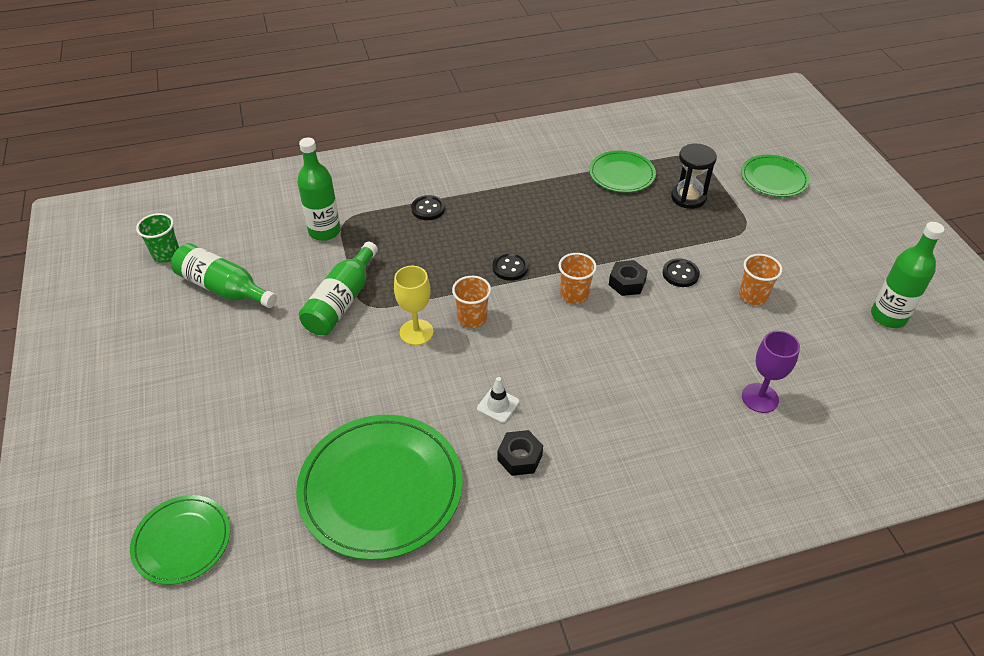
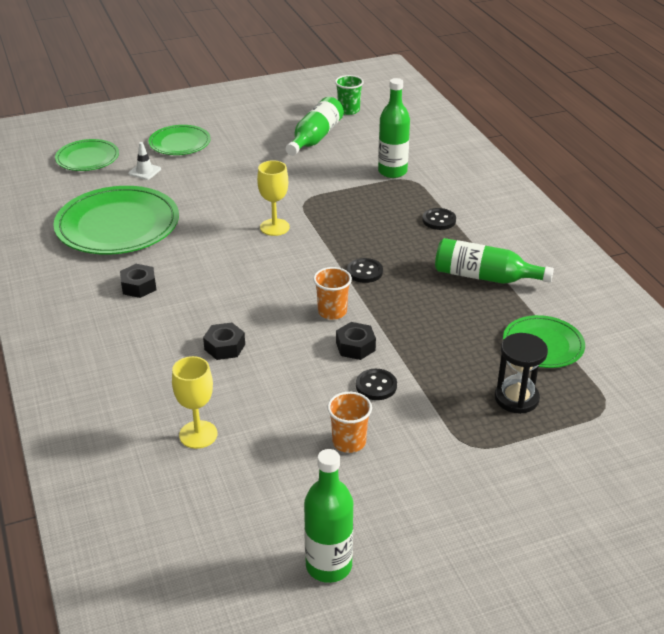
camera: 85 degrees right, 10 degrees down
(341, 301) = (307, 189): green bottle -> green bottle (484, 277)
(472, 318) = (294, 254): orange cup -> none
(498, 405) = (193, 273): white traffic cone -> white traffic cone (144, 171)
(630, 378) = (224, 347): none -> black nut
(760, 398) = (198, 434): purple goblet -> yellow goblet
(773, 178) = (587, 483): green plate -> green plate (180, 143)

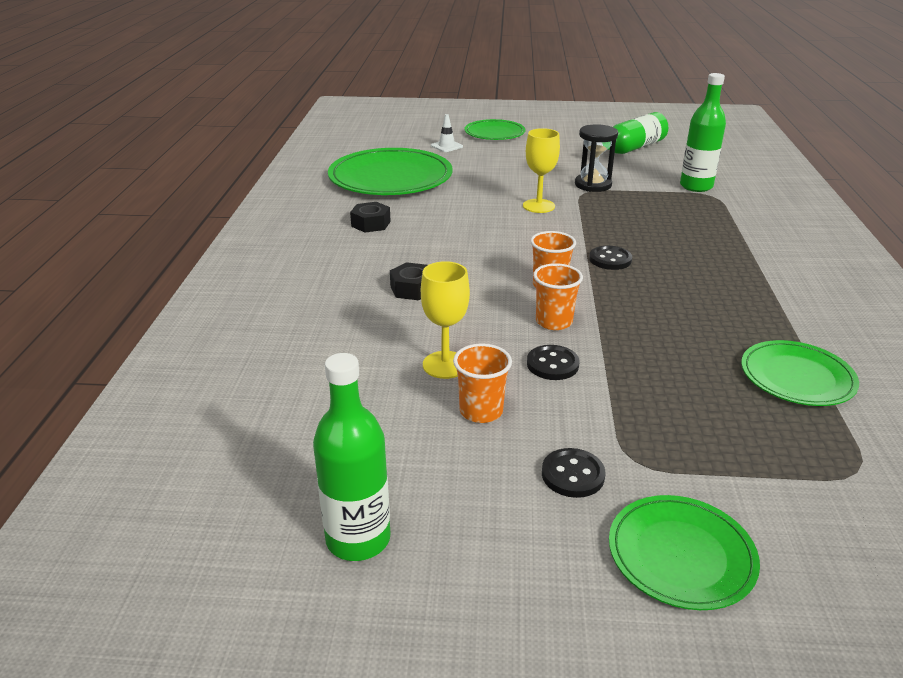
camera: 25 degrees right, 5 degrees down
(87, 158) = (404, 130): green plate -> green plate (681, 555)
(198, 434) = (322, 357): yellow goblet -> yellow goblet (445, 365)
(348, 110) = (678, 135): green cup -> none
(355, 346) = (554, 322): black nut -> orange cup
(439, 220) = (725, 234): black button -> black button (572, 475)
(484, 277) = (753, 293): green bottle -> none
(516, 398) = (728, 425): black hourglass -> black hourglass (593, 185)

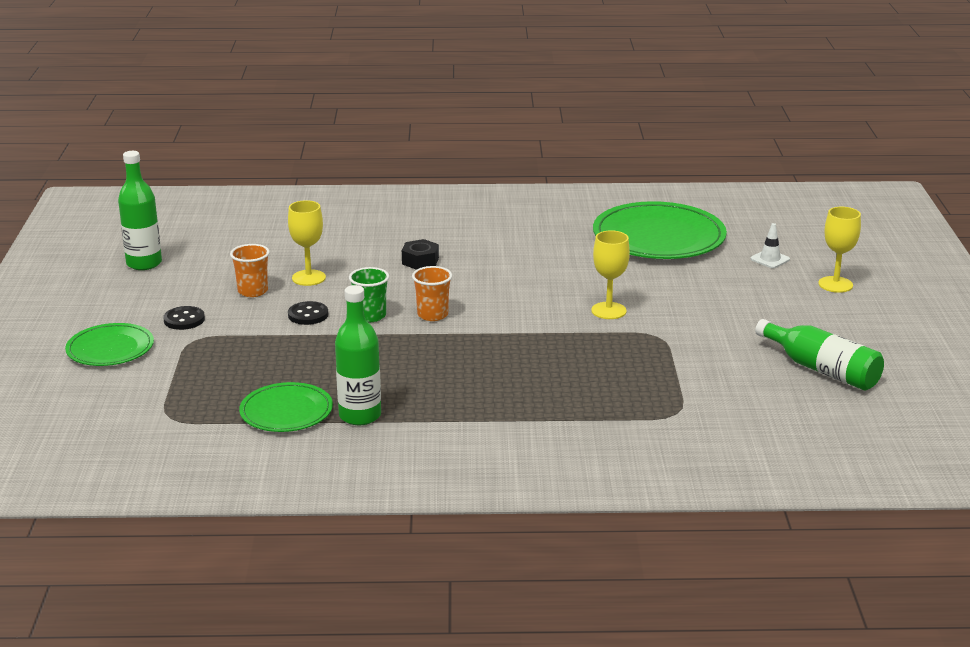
camera: 85 degrees right, 5 degrees down
(371, 224) = (542, 237): black nut -> none
(494, 133) = (835, 284): green plate -> yellow goblet
(554, 322) = (370, 316): orange cup -> green cup
(593, 185) = (682, 341): black hourglass -> none
(610, 259) = (488, 343): black button -> none
(696, 186) = (703, 405): green bottle -> green bottle (360, 416)

